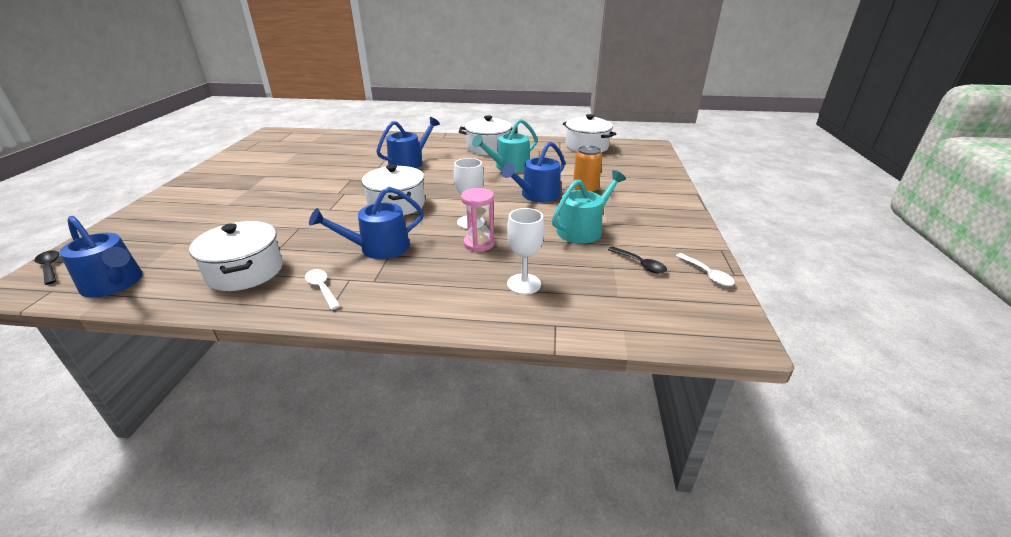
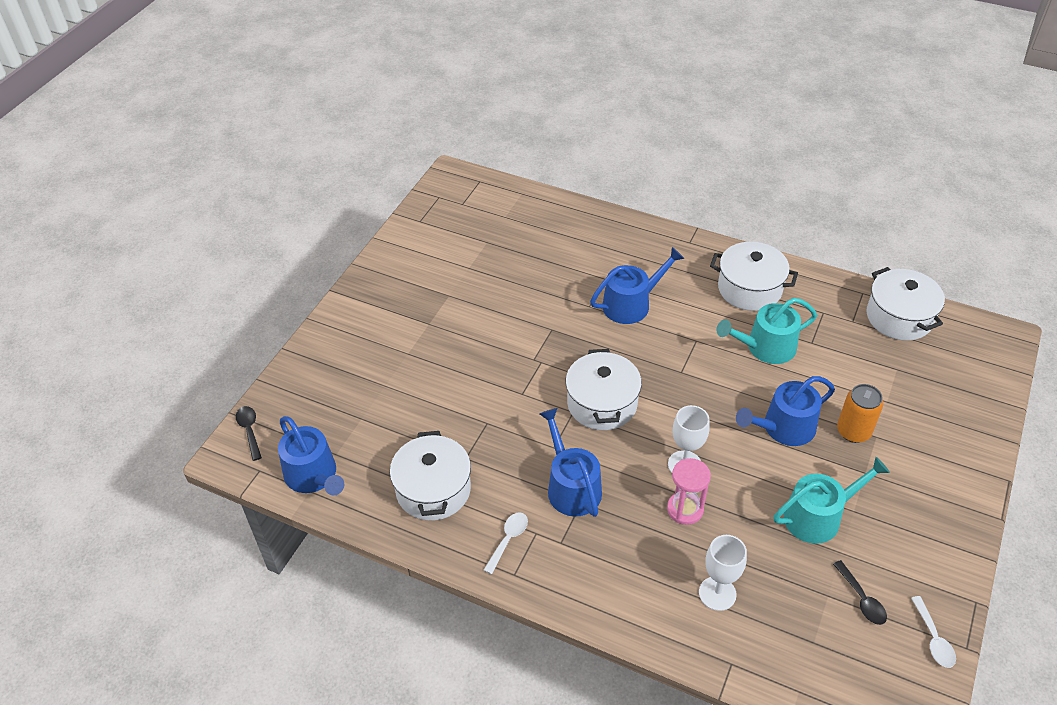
camera: 20 degrees right, 15 degrees up
(322, 288) = (508, 540): white spoon -> white spoon turned 45 degrees clockwise
(378, 248) = (571, 486): blue watering can -> blue watering can turned 75 degrees clockwise

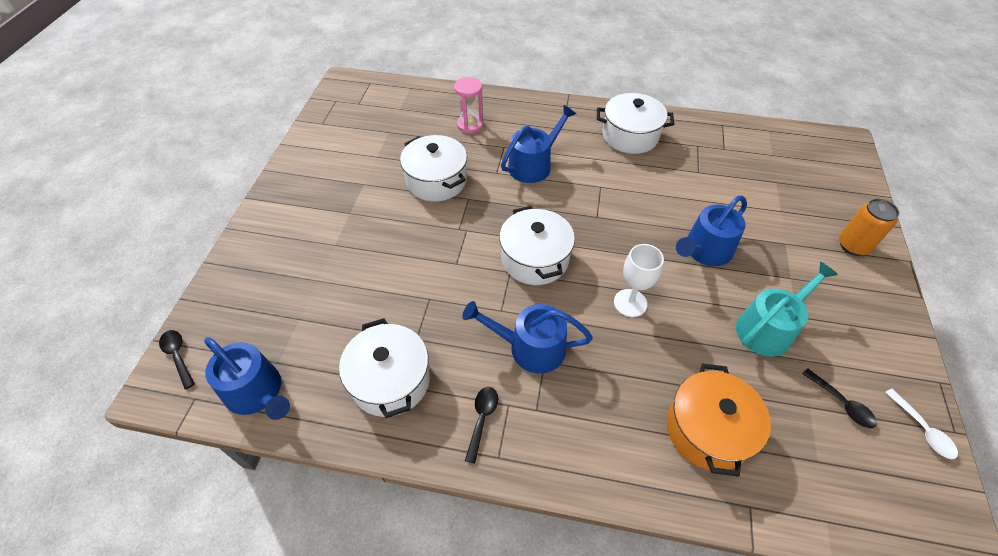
camera: 15 degrees left, 5 degrees up
(508, 540) = (482, 419): white spoon -> black spoon
(571, 486) = (530, 347): blue watering can -> blue watering can turned 45 degrees counterclockwise
(685, 509) = (646, 347): pink hourglass -> pink hourglass (470, 125)
(717, 593) = (707, 430): white goblet -> orange pot
(765, 347) = (662, 182): turquoise watering can -> none
(853, 431) = (765, 242): orange can -> orange can (853, 245)
(899, 317) = (759, 139): white pot -> white pot (436, 181)

